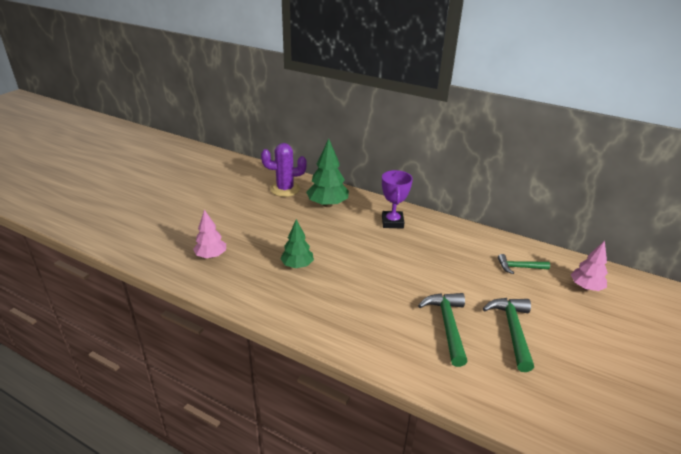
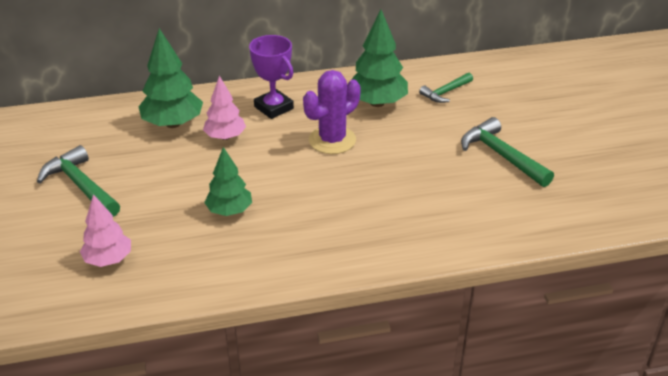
camera: 40 degrees left, 5 degrees up
(285, 189) = (92, 131): purple cactus -> purple cactus (332, 140)
(447, 325) = (446, 183): green hammer -> green hammer (81, 186)
(461, 250) = (377, 103): none -> green tree
(586, 287) = (515, 82): pink tree -> pink tree (225, 137)

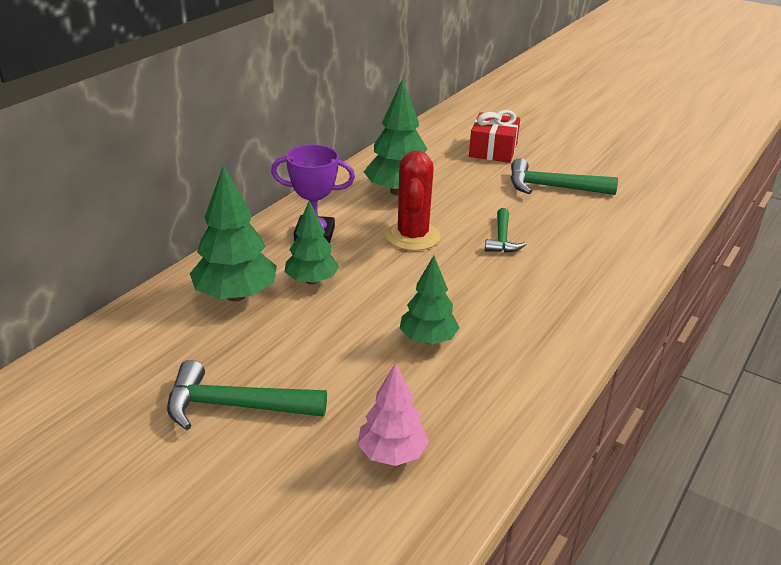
camera: 45 degrees left, 5 degrees down
(225, 137) = (311, 281): pink tree -> green tree
(332, 140) = (412, 236): purple cactus -> red cactus
(445, 92) = (437, 161): green hammer -> green hammer (502, 239)
(507, 103) = (493, 150): none -> red gift

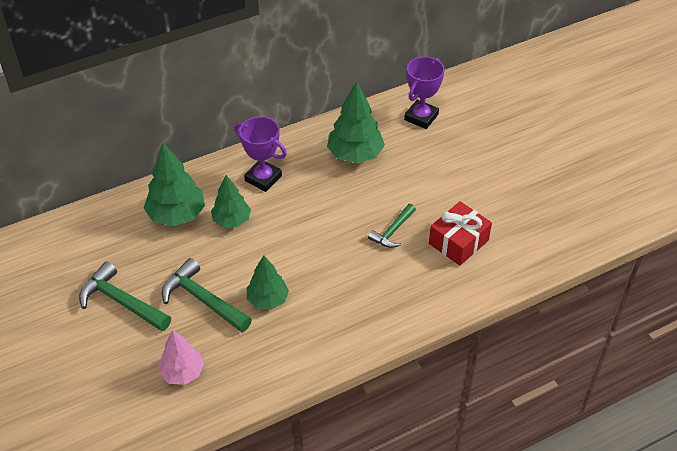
camera: 30 degrees right, 15 degrees up
(412, 236) = (329, 205): red cactus -> none
(435, 150) = (421, 117): none -> purple trophy
(493, 150) = (469, 133): red gift -> red gift (458, 242)
(552, 187) = (480, 192): green hammer -> green hammer (203, 300)

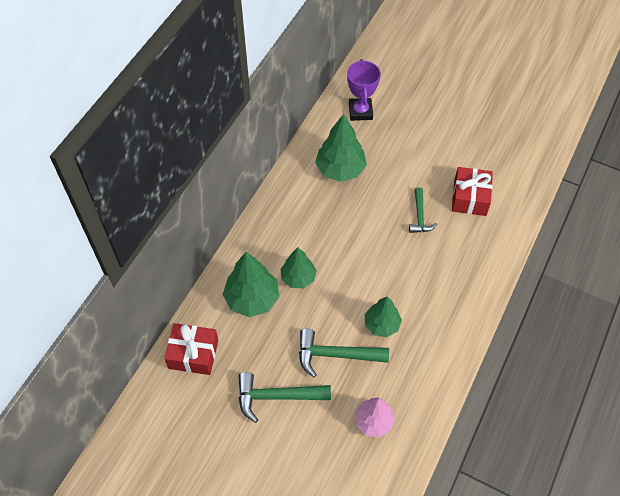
camera: 35 degrees left, 10 degrees up
(88, 229) = (193, 354): none -> red gift
(263, 178) = (290, 228): purple trophy -> none

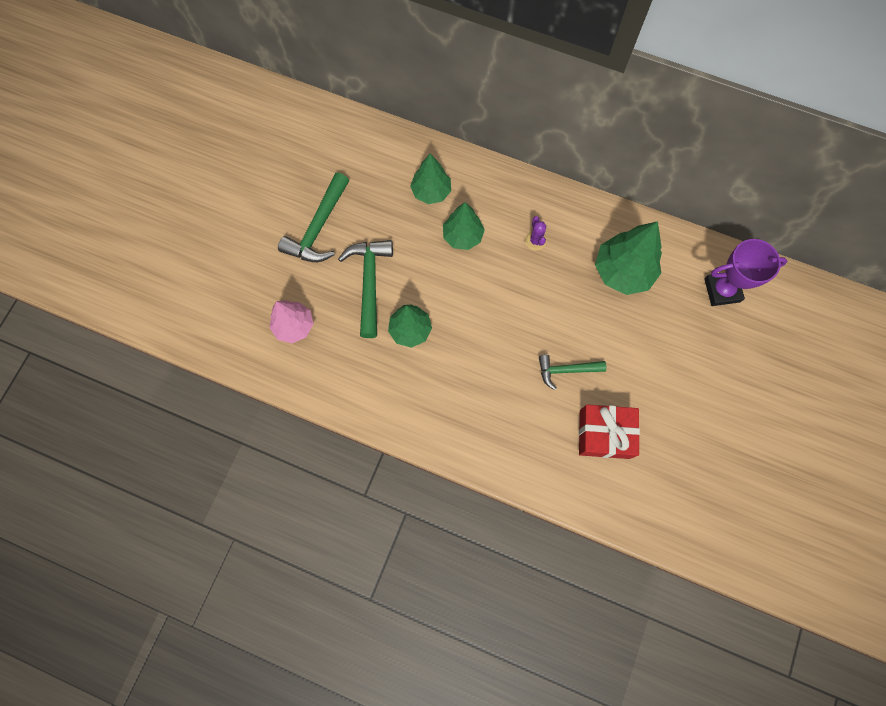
camera: 85 degrees right, 15 degrees up
(193, 354) = (362, 144): red gift -> none
(252, 299) = (431, 192): green tree -> green tree, size x0.66
(277, 396) = (318, 228): green hammer -> green hammer turned 150 degrees counterclockwise
(308, 225) = (535, 241): none -> purple cactus

